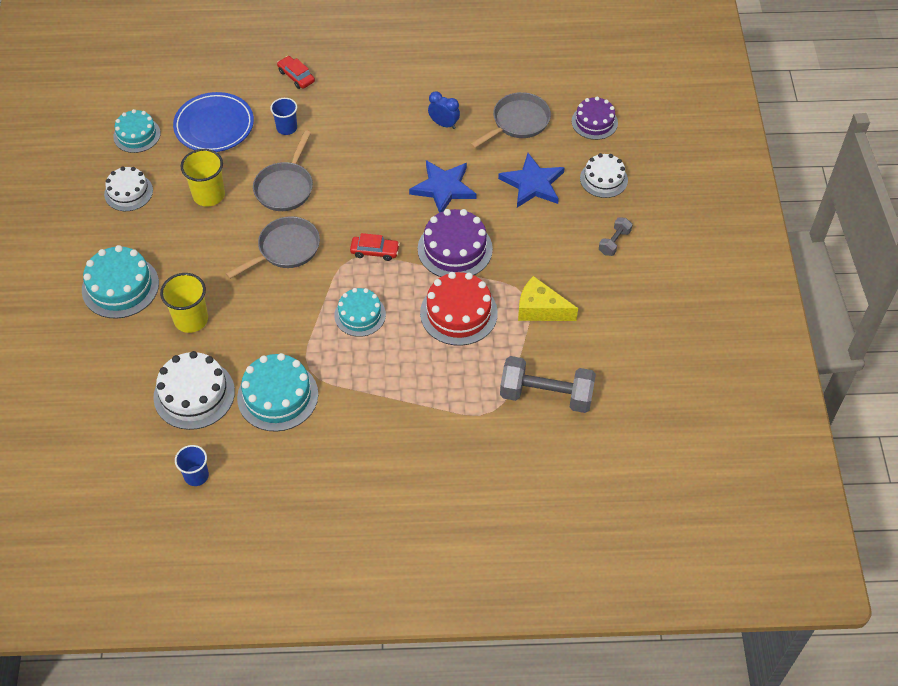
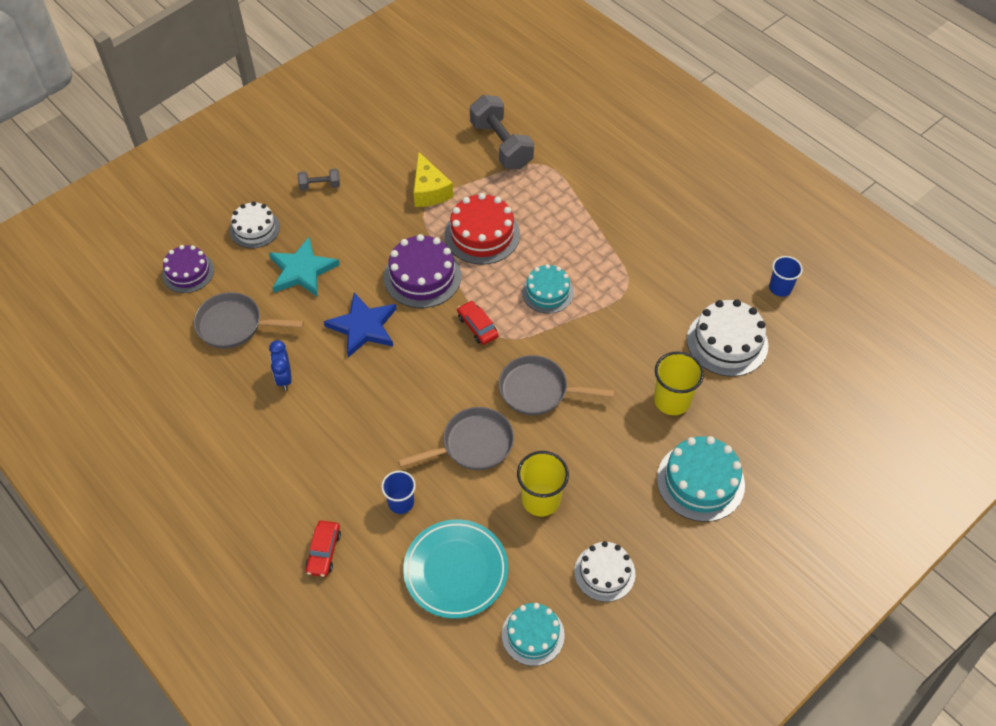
camera: 130 degrees left, 0 degrees up
(214, 126) = (456, 571): blue plate -> turquoise plate
(277, 396) = (669, 290): turquoise cake -> none
(532, 183) = (302, 270): blue star -> turquoise star

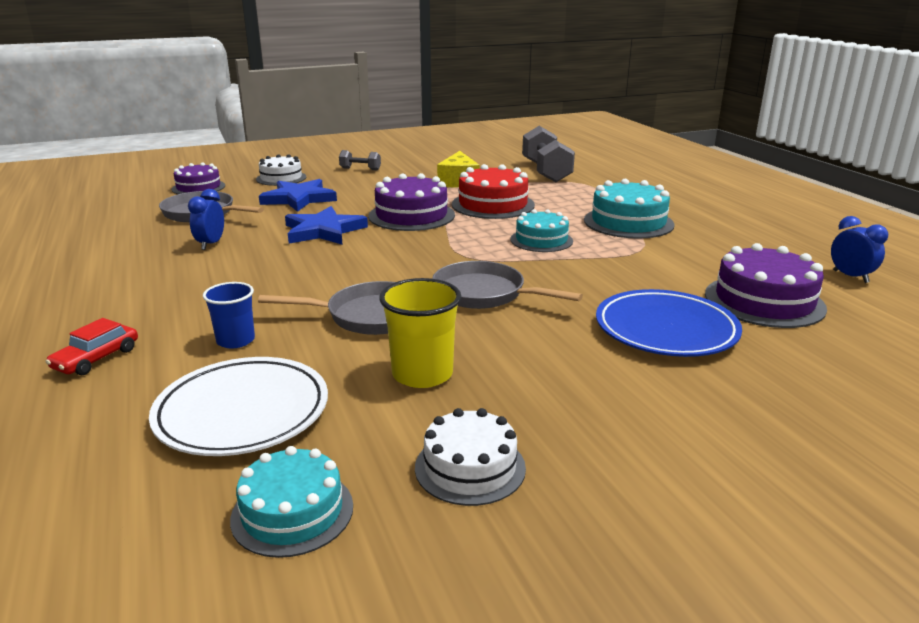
camera: 20 degrees right, 30 degrees down
(302, 270) = (299, 199): turquoise star -> blue star
(456, 571) = (242, 412): turquoise plate -> white plate
(477, 326) = (445, 247): red car -> none
(672, 400) = (666, 329): yellow cup -> blue plate
(700, 481) = (684, 406): turquoise cake -> turquoise cake (628, 222)
(727, 342) = (764, 301): white cake -> purple cake
(780, 288) = (850, 277): blue cup -> blue clock

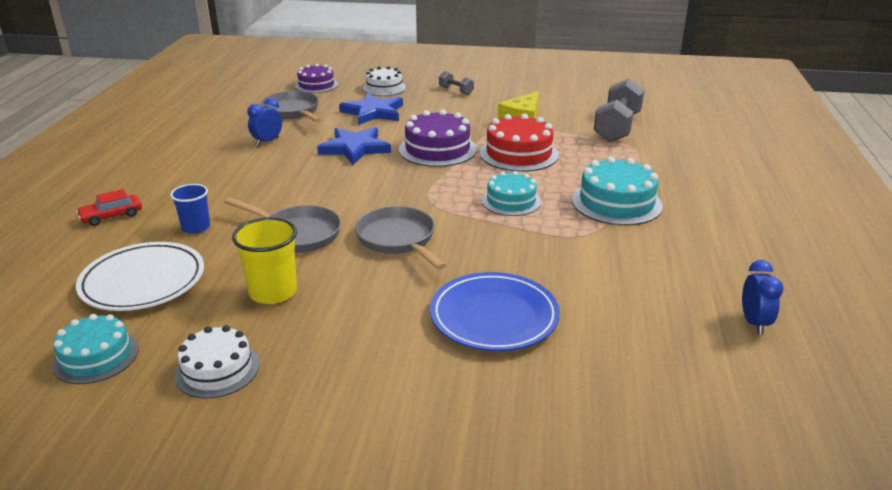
camera: 30 degrees right, 5 degrees up
(764, 301) = (622, 319): purple cake -> none

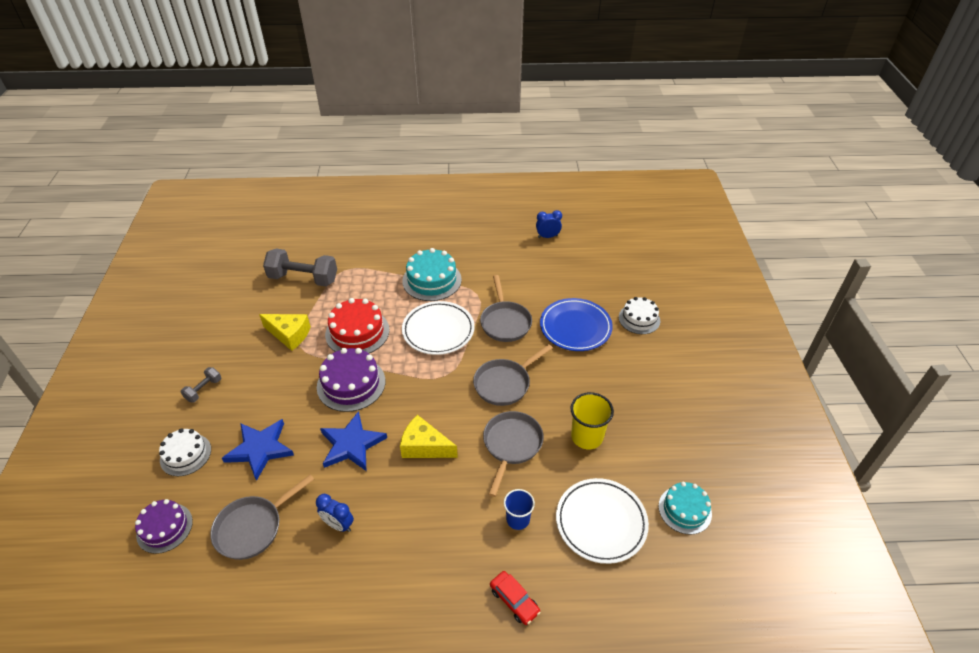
camera: 100 degrees left, 15 degrees up
(217, 369) = (668, 440): white cake -> white cake (639, 319)
(329, 183) = (424, 446): none -> yellow cheese
(511, 201) = (438, 330): turquoise cake -> white plate
(518, 252) = (505, 322): none -> grey pan

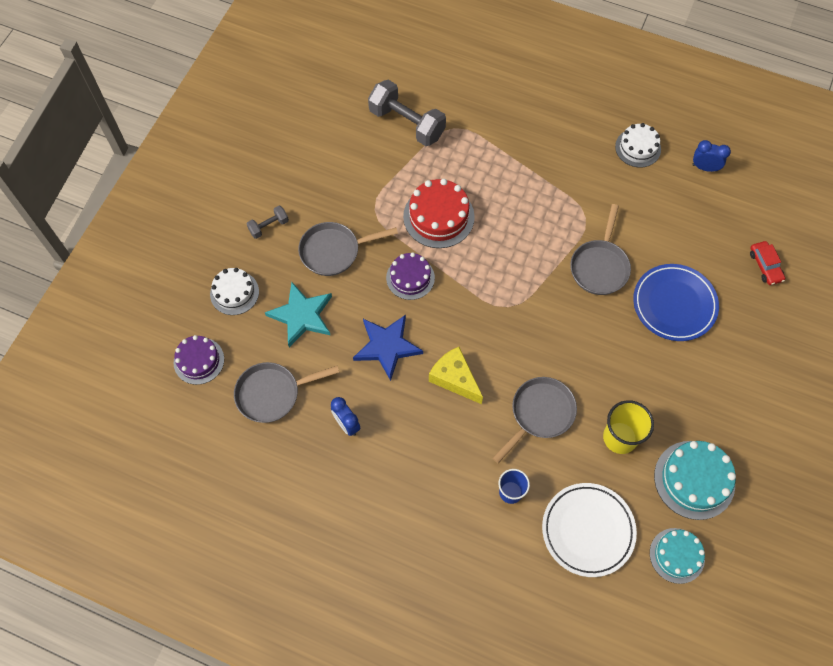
camera: 25 degrees right, 20 degrees up
(260, 449) = (302, 316): blue star -> turquoise star
(289, 335) = (369, 192): yellow cheese -> none
(351, 384) = (410, 278): purple cake -> purple cake, size x0.66
(432, 280) = (543, 179): turquoise cake -> turquoise cake (694, 479)
(438, 330) = (523, 248): white plate -> none
(504, 383) = (565, 342): grey pan -> grey pan (334, 251)
(514, 600) = (472, 565): red car -> red car (765, 266)
(639, 319) = (752, 323): white cake -> white cake (638, 148)

